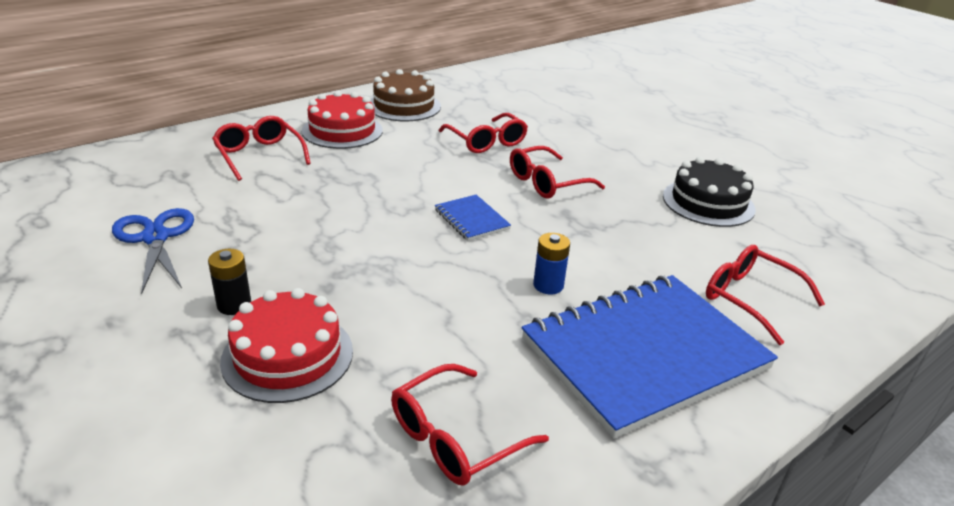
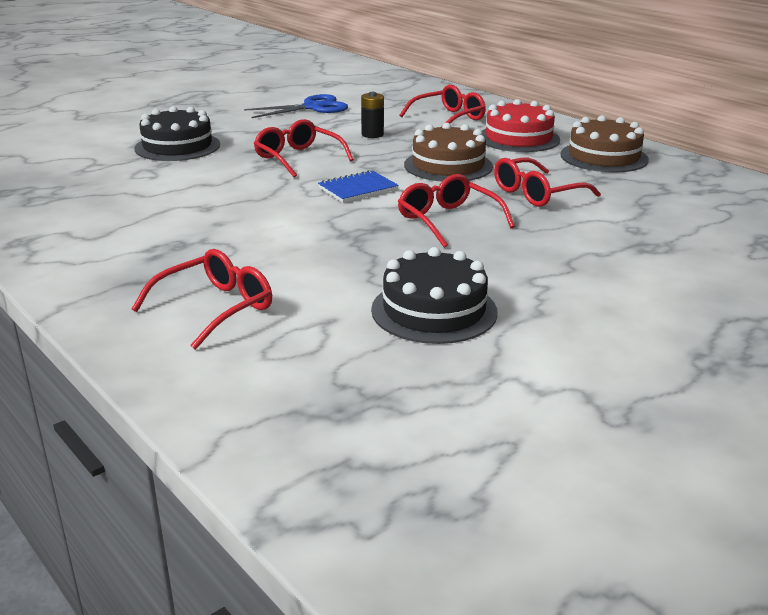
camera: 90 degrees right, 5 degrees down
(234, 305) = (233, 131): black battery -> black battery (372, 134)
(287, 355) = (177, 146): red cake -> black cake
(412, 170) = (448, 165): none -> brown cake
(455, 438) = (83, 188): red glasses -> red glasses (298, 158)
(548, 285) = (248, 216): blue battery -> none
(644, 354) = (143, 248): blue notebook -> none

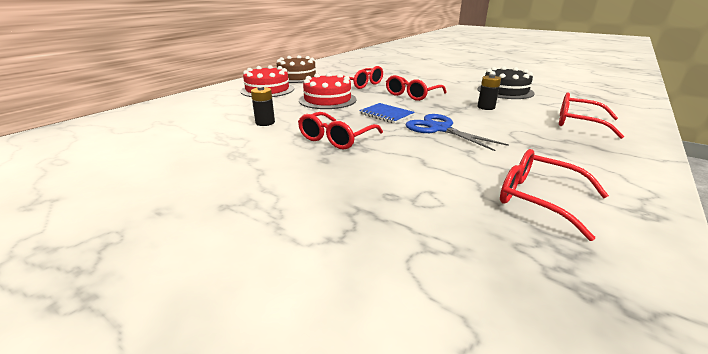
camera: 105 degrees left, 0 degrees up
(177, 146) = (329, 203): black cake -> none
(313, 107) = (168, 155): blue scissors -> blue scissors (440, 129)
(343, 260) = (486, 107): none -> black battery
(448, 165) = (327, 100): brown cake -> red cake
(449, 118) = (220, 106): red glasses -> red glasses (538, 199)

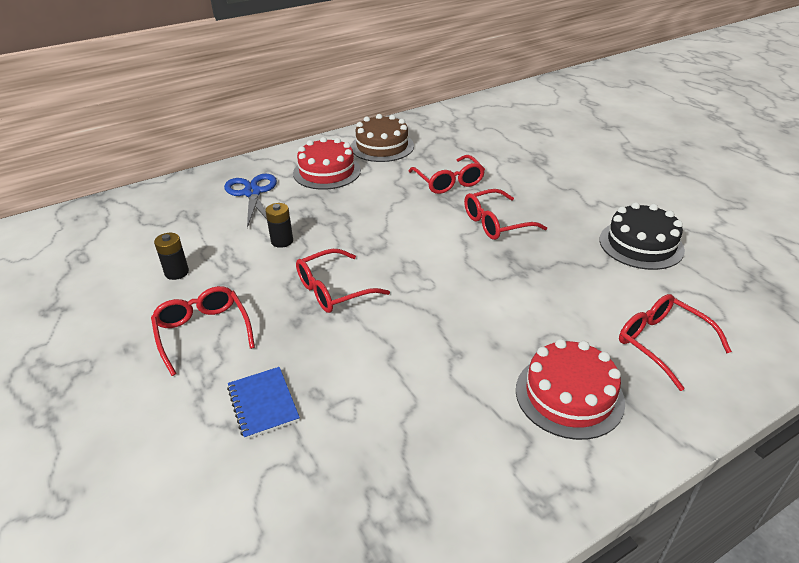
camera: 25 degrees right, 10 degrees up
(327, 100) = (380, 210): red cake -> red cake (569, 395)
(386, 115) = (424, 259): blue notebook -> blue notebook (263, 404)
(440, 129) = (462, 305): blue scissors -> blue scissors (252, 193)
(486, 107) = (569, 276): black battery -> black battery (177, 272)
(538, 199) = (452, 446): red glasses -> red glasses (203, 332)

